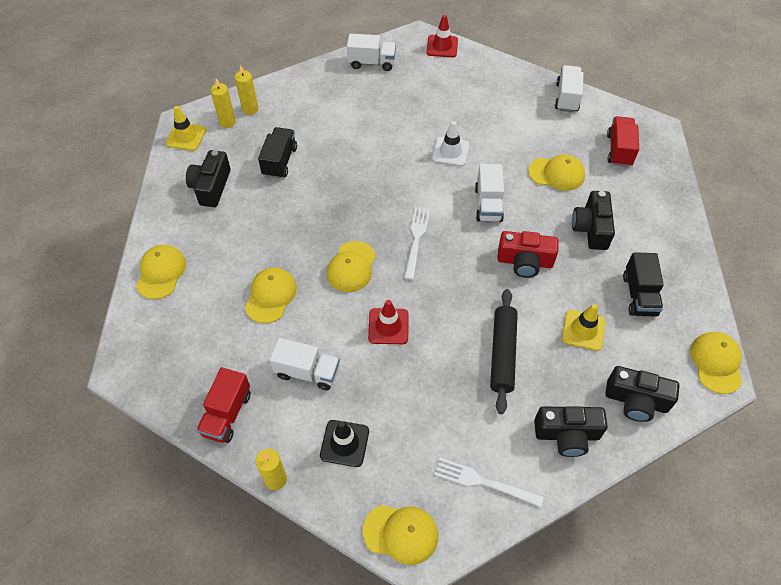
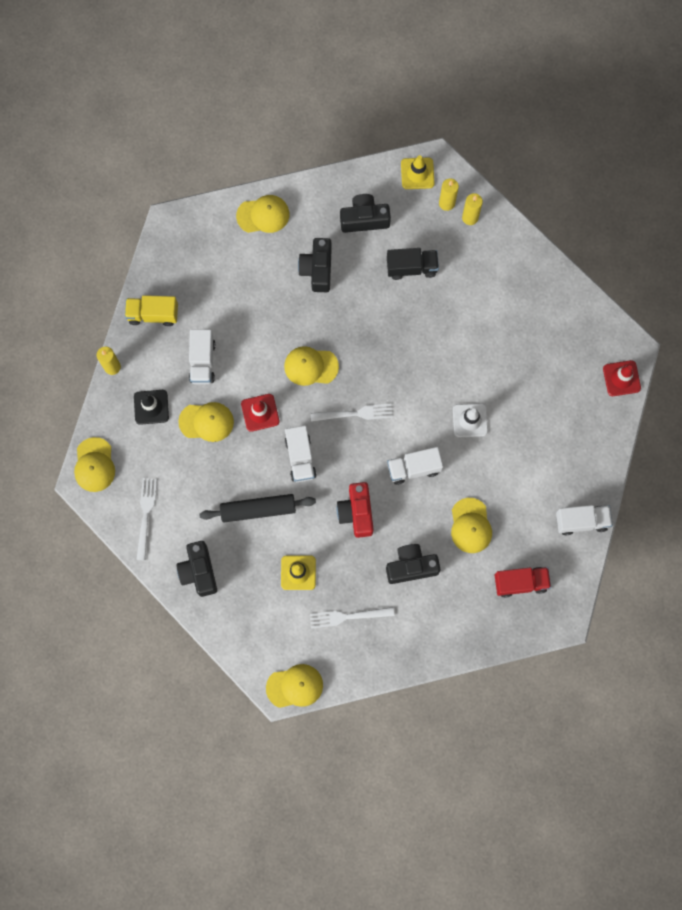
camera: 75 degrees right, 20 degrees up
(227, 414) = (153, 314): red truck -> yellow truck
(271, 296) = (264, 310): yellow cap -> yellow cap (206, 422)
(372, 63) = (572, 313): white truck -> white truck (300, 458)
(636, 401) = (242, 622): black camera -> black camera (317, 269)
(639, 295) = (347, 617): black truck -> white fork

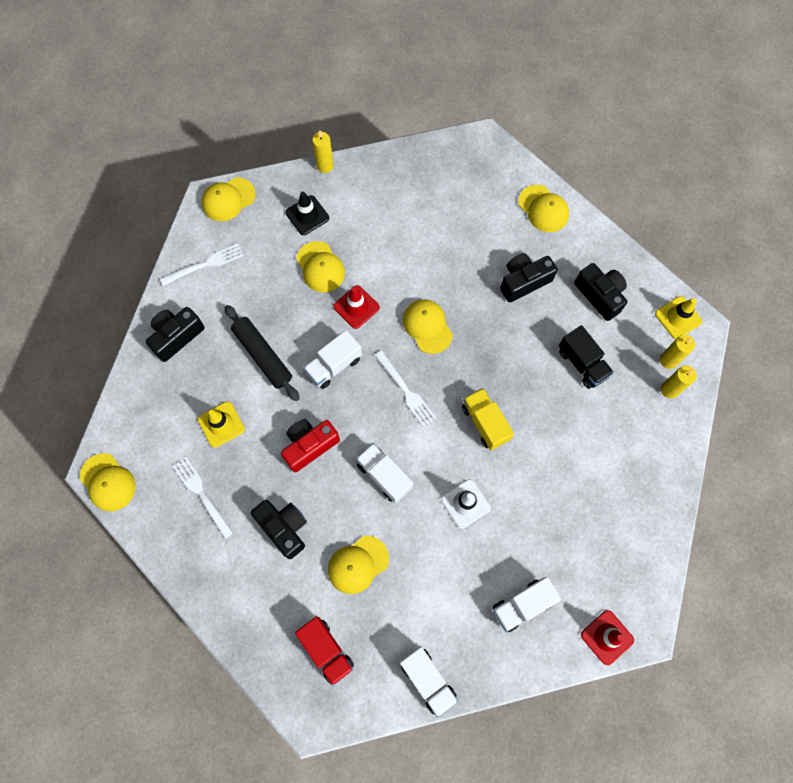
camera: 60 degrees right, 5 degrees down
(153, 314) = (392, 172): yellow truck -> yellow truck (485, 423)
(202, 362) = (374, 234): white truck -> white truck (522, 605)

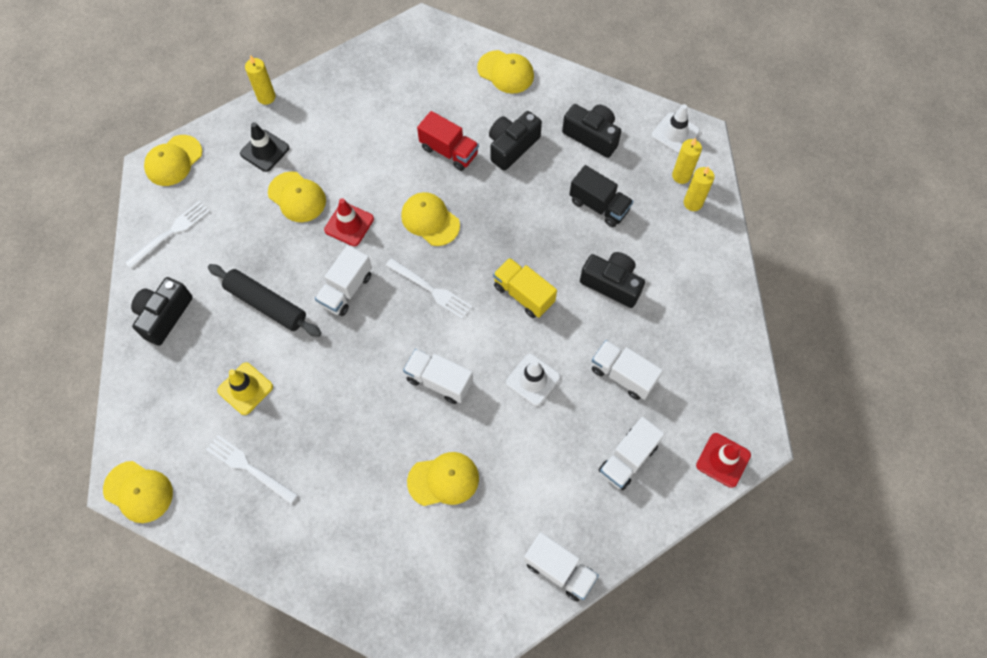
camera: 20 degrees left, 5 degrees down
(284, 528) = (351, 471): black camera -> black camera (612, 284)
(309, 446) = (349, 378): red camera -> none
(326, 650) = (442, 579): red truck -> red truck (449, 151)
(358, 564) = (443, 480): yellow cap -> yellow cap turned 135 degrees counterclockwise
(546, 527) = (622, 375): none -> white truck
(678, 317) = (675, 133): yellow traffic cone -> white traffic cone

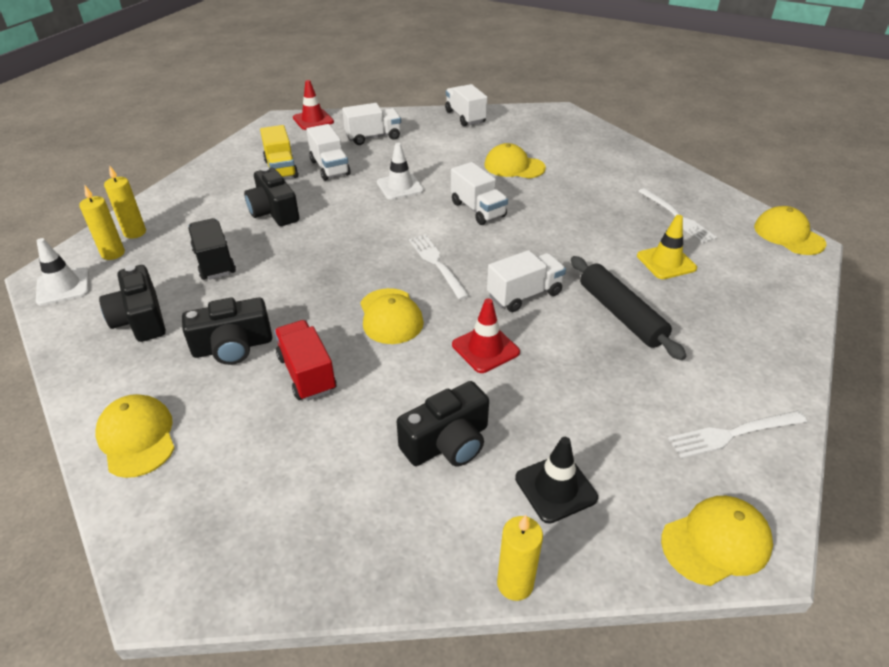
camera: 150 degrees left, 25 degrees down
(164, 315) = (751, 348): black camera -> black camera (447, 443)
(297, 197) = (535, 404): yellow cap -> none
(523, 294) = (355, 231): yellow truck -> yellow truck (281, 169)

